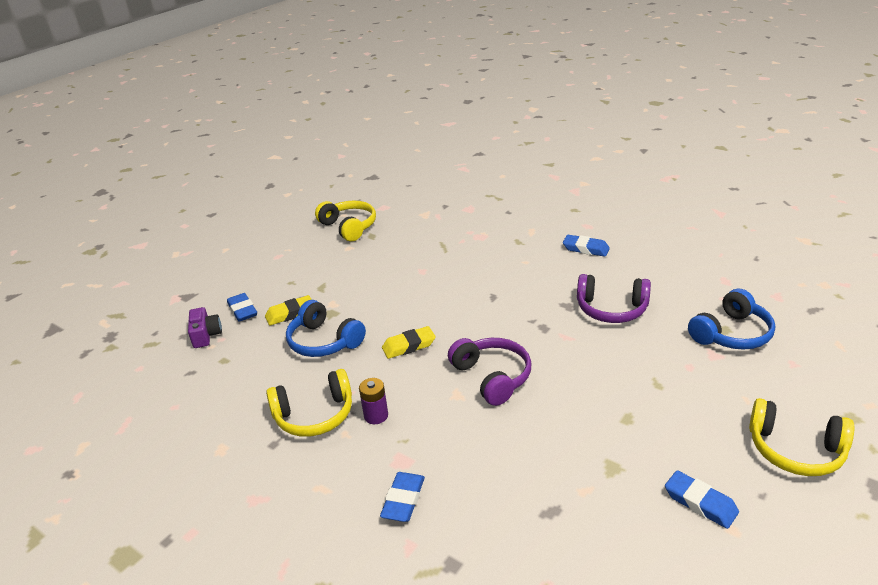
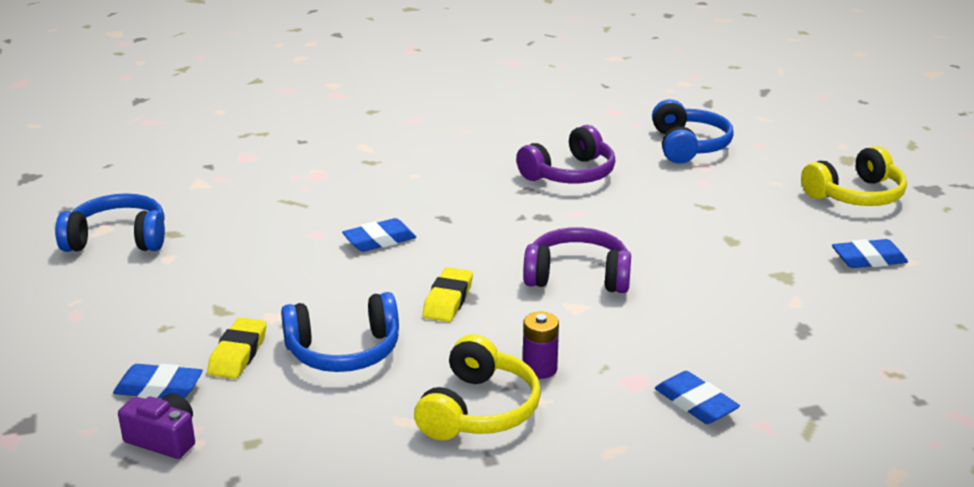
camera: 55 degrees left, 5 degrees down
(349, 227) = (118, 239): yellow headphones -> blue headphones
(585, 249) = (452, 139): blue eraser -> blue eraser (379, 241)

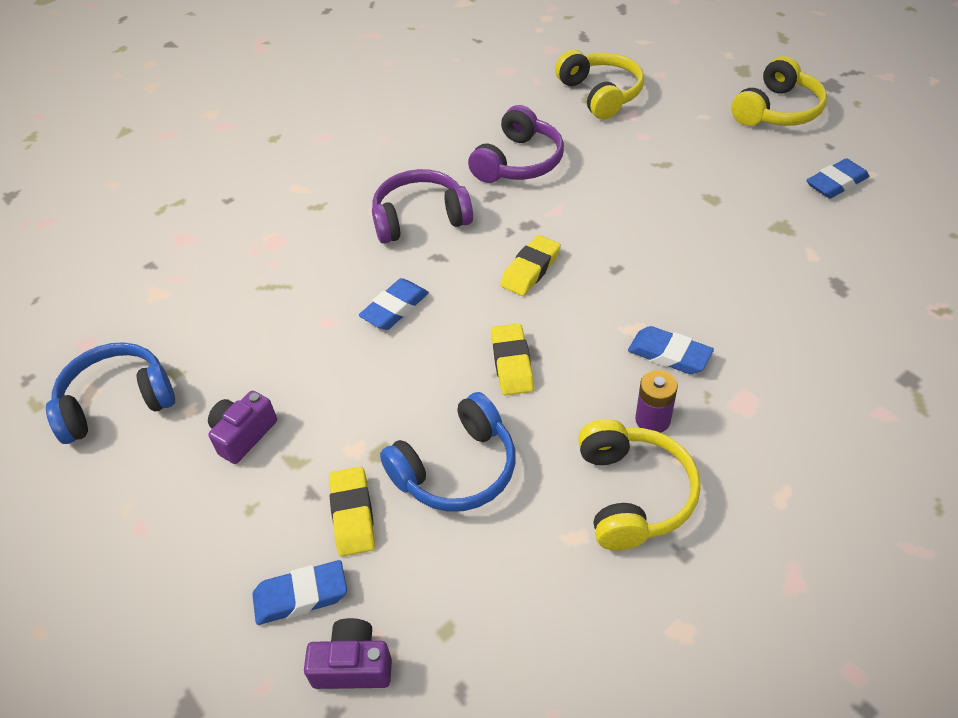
camera: 20 degrees left, 20 degrees up
(195, 284) = (243, 435): none -> purple camera
(517, 246) = (530, 270): none -> yellow eraser
(577, 276) = (610, 289): purple headphones -> purple headphones (420, 218)
(688, 146) = (600, 94): blue headphones -> yellow headphones
(695, 403) = (812, 409): blue eraser -> blue eraser (669, 354)

